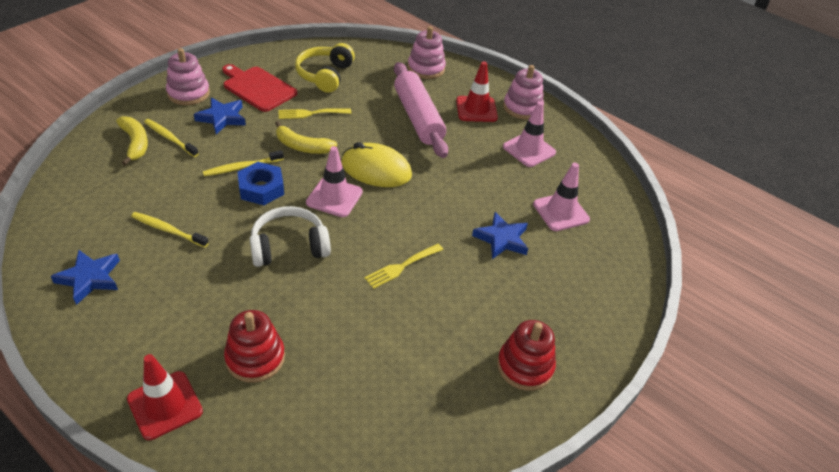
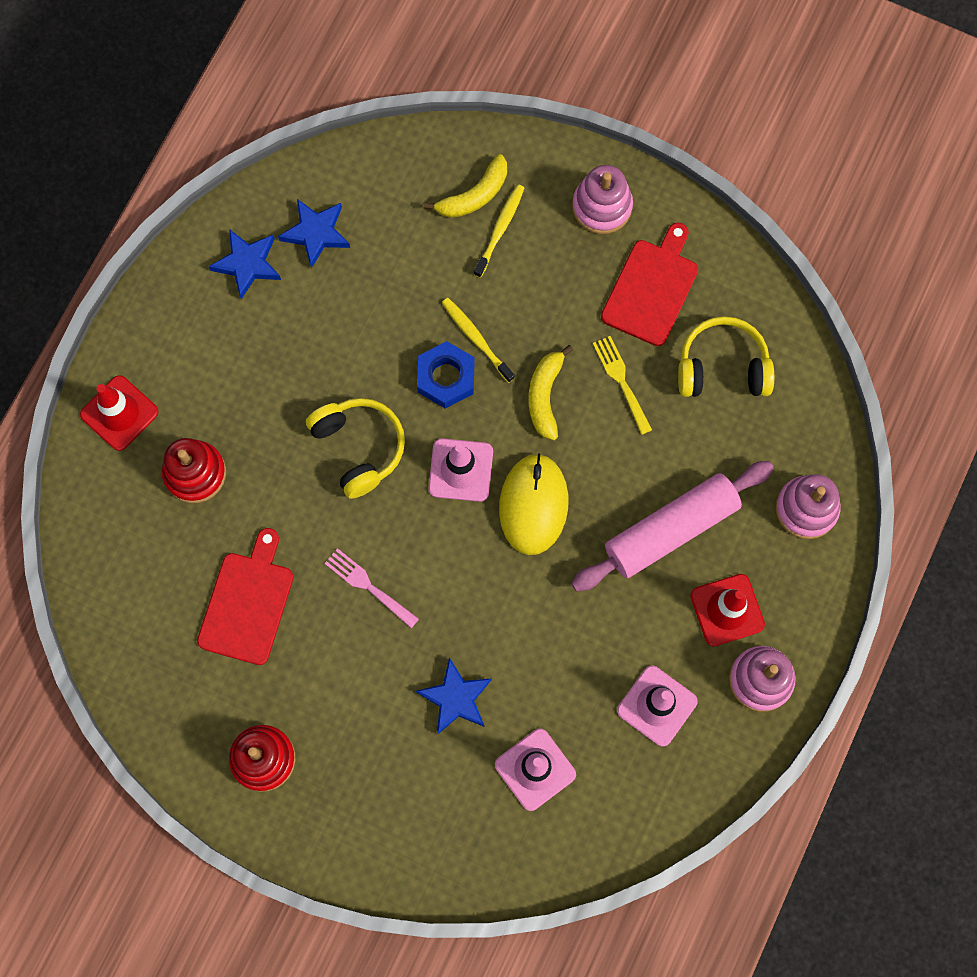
camera: 80 degrees right, 30 degrees up
(168, 230) = (341, 306): yellow toothbrush -> none
(222, 118) = (565, 272): blue star -> blue star (316, 233)
(289, 247) = (359, 448): white headphones -> yellow headphones
(388, 346) = (248, 603): none -> red cutting board
(402, 266) = (369, 586): yellow fork -> pink fork

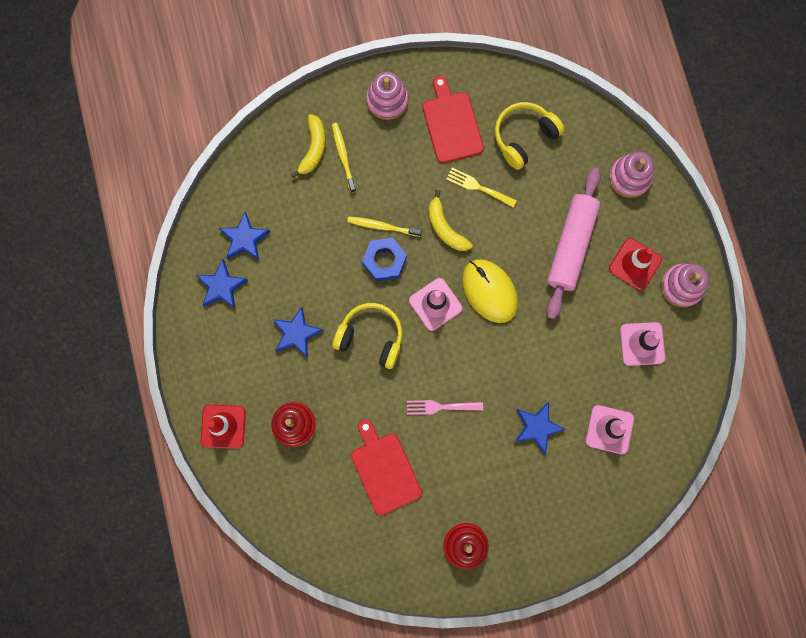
camera: 40 degrees left, 5 degrees up
(282, 378) = (296, 333): none -> blue star

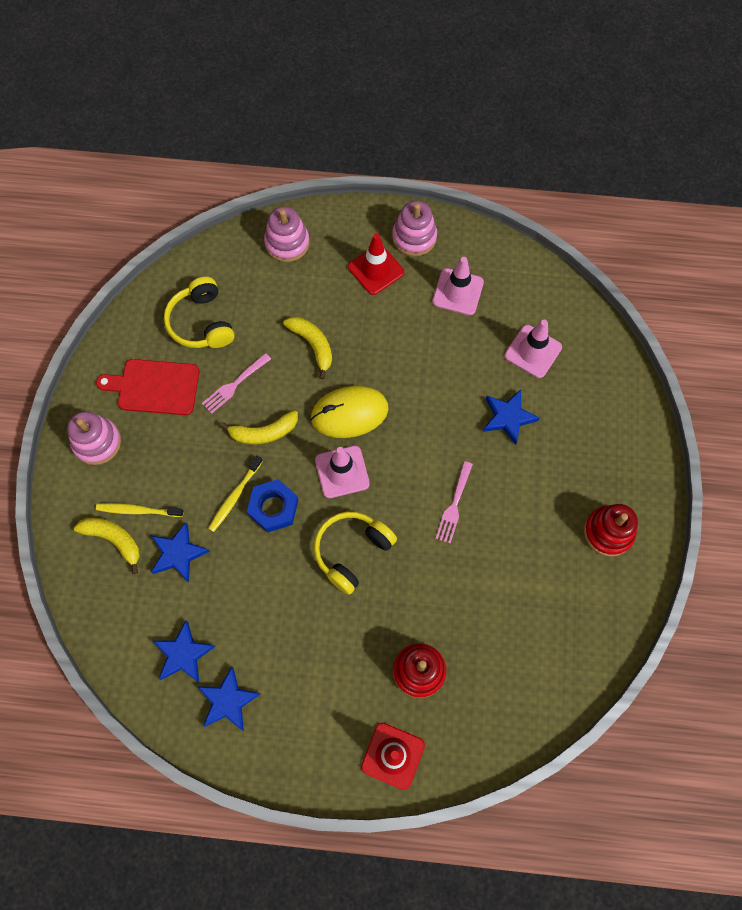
camera: 70 degrees left, 10 degrees down
(296, 333) = (317, 632): blue star -> blue star (178, 553)
(384, 470) = (503, 588): red cutting board -> none
(478, 187) = (234, 384): yellow fork -> pink fork
(540, 237) = (313, 345): none -> yellow banana
(571, 245) = (333, 319): pink rolling pin -> none

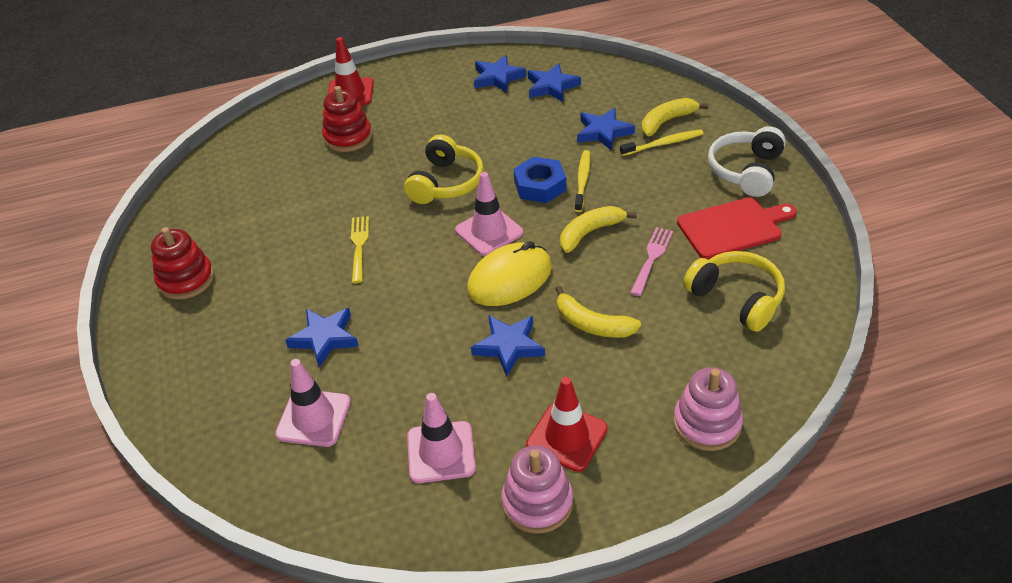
camera: 160 degrees right, 25 degrees down
(97, 442) = (746, 171): pink stacking toy -> white headphones
(114, 540) = (667, 121): yellow banana -> yellow banana turned 135 degrees clockwise
(379, 352) = (509, 346): none -> blue star
(454, 505) = (359, 246): pink fork -> yellow fork

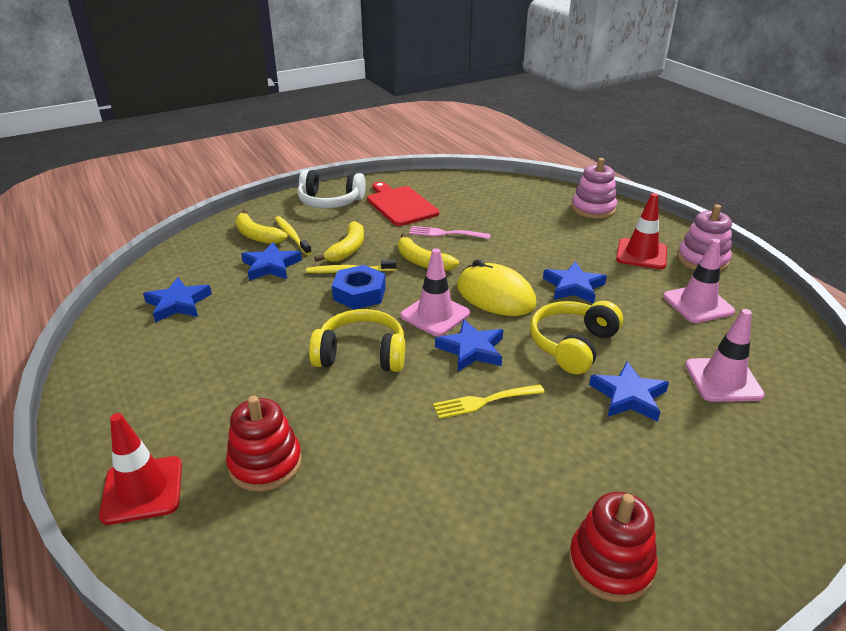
camera: 105 degrees left, 10 degrees down
(498, 77) = (145, 345): blue star -> blue star (471, 350)
(592, 324) = (529, 253): yellow banana -> yellow banana (347, 249)
(736, 298) = (476, 202): yellow headphones -> yellow headphones (572, 345)

